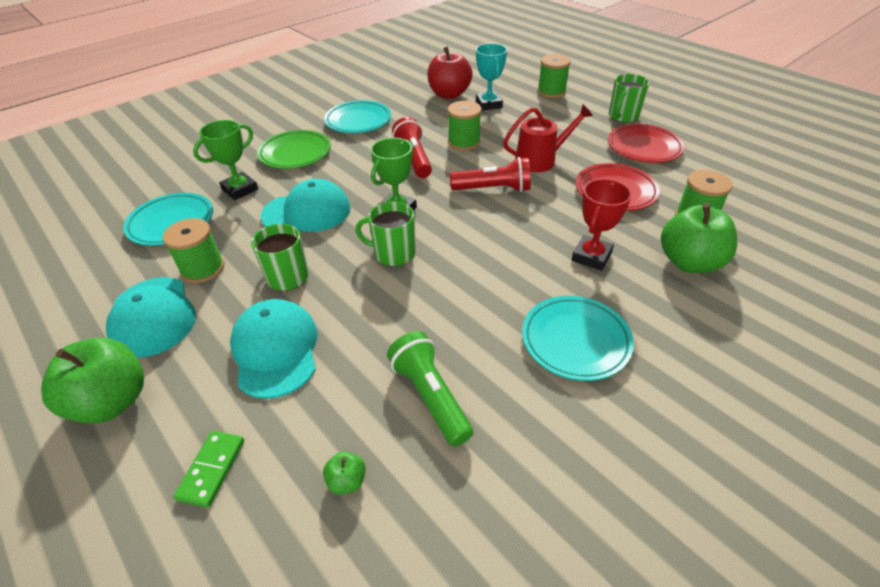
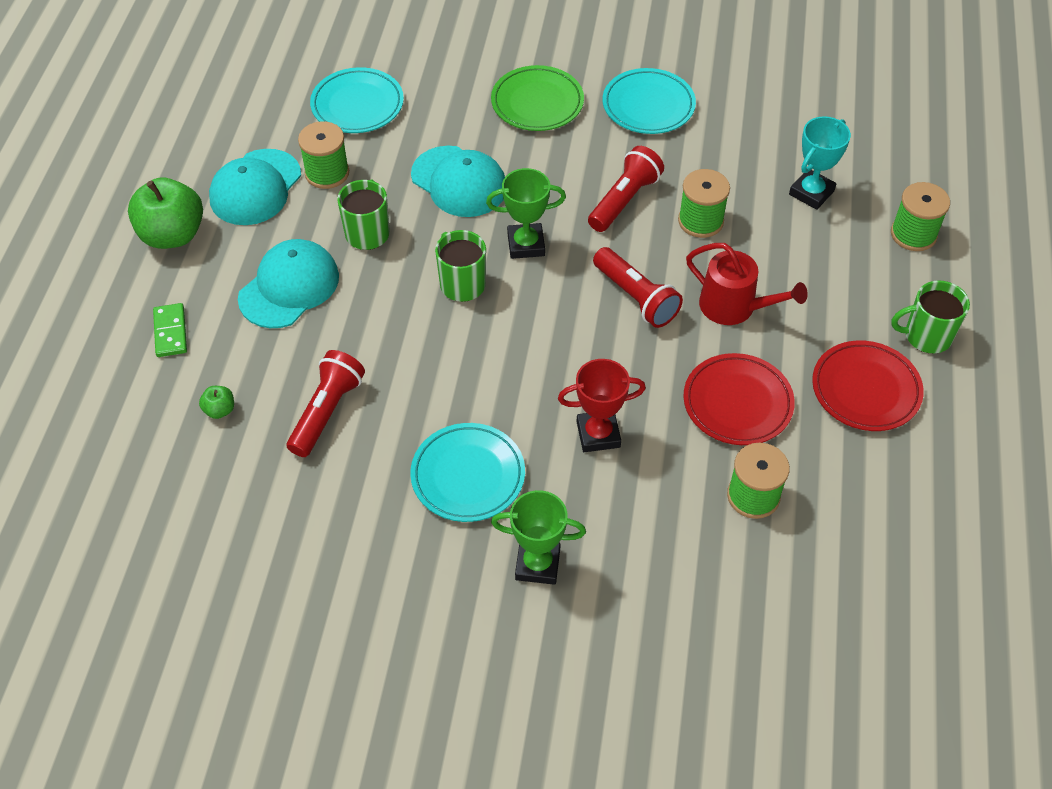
camera: 50 degrees right, 10 degrees up
(212, 469) = (170, 332): green domino -> green domino turned 75 degrees counterclockwise
(240, 189) = (443, 110): green trophy -> green trophy (537, 564)
(430, 396) = (327, 411): green flashlight -> red flashlight
(449, 94) = (794, 143): red apple -> none
(689, 262) = (664, 519): green apple -> none

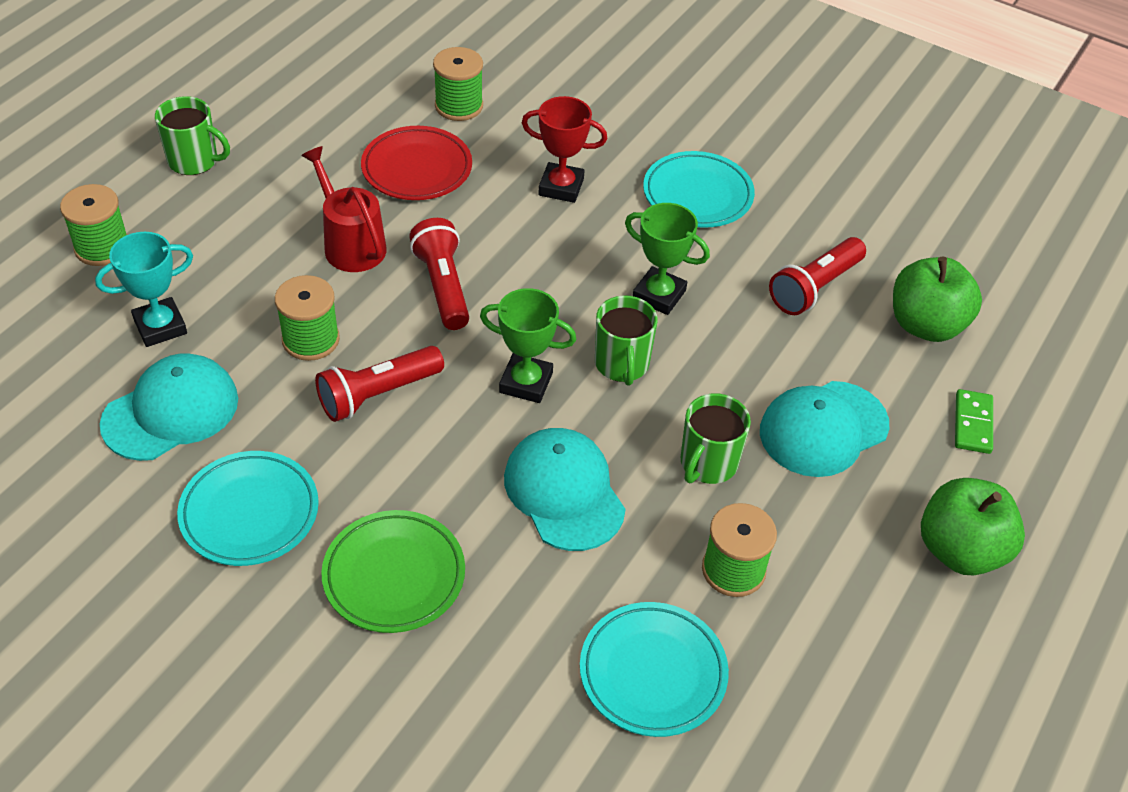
camera: 160 degrees left, 5 degrees down
(220, 410) = (926, 325): green apple -> green apple, size x2.30
(255, 187) = (837, 582): turquoise cap -> turquoise cap (171, 411)
(537, 564) = (667, 121): green trophy -> green trophy (659, 295)
(865, 390) = (293, 141): red plate -> none

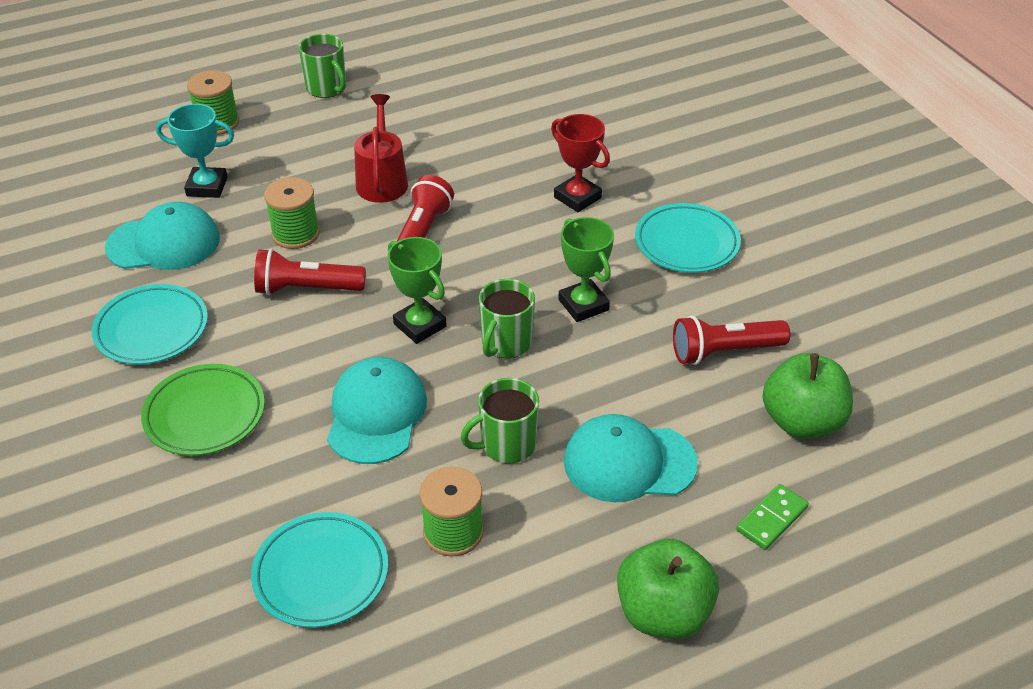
camera: 35 degrees right, 5 degrees down
(417, 169) = (478, 146): red plate -> none
(459, 106) = (550, 113): green spool -> none

